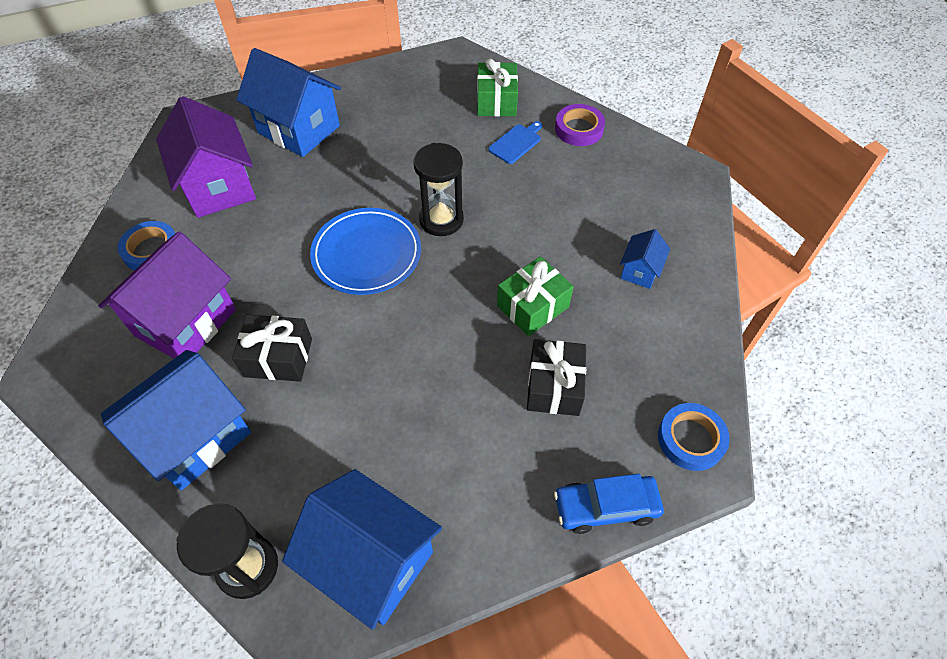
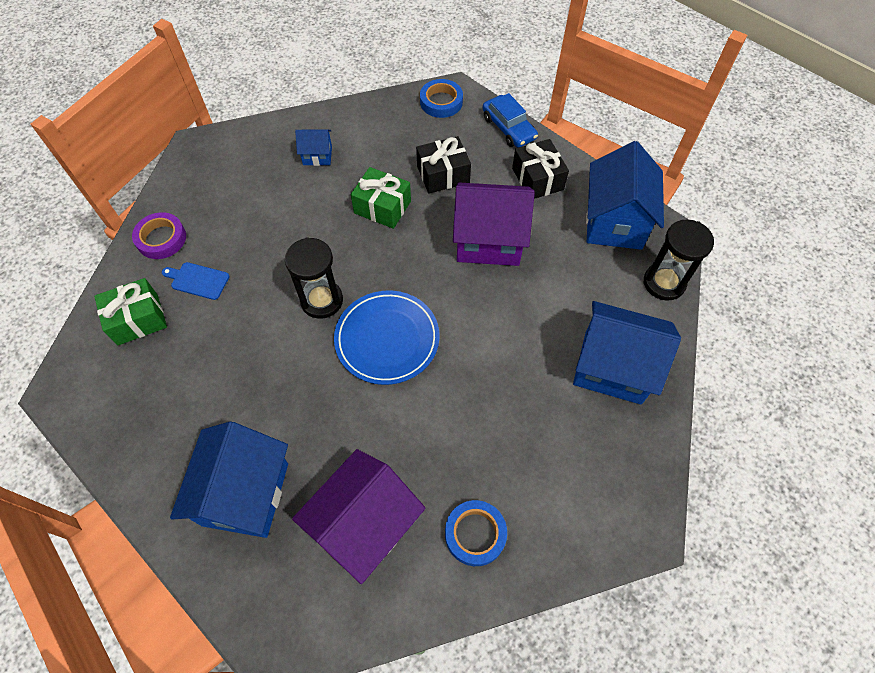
camera: 115 degrees left, 5 degrees up
(186, 322) = (530, 443): purple house -> purple house (489, 241)
(278, 357) = (519, 350): black gift -> black gift (537, 179)

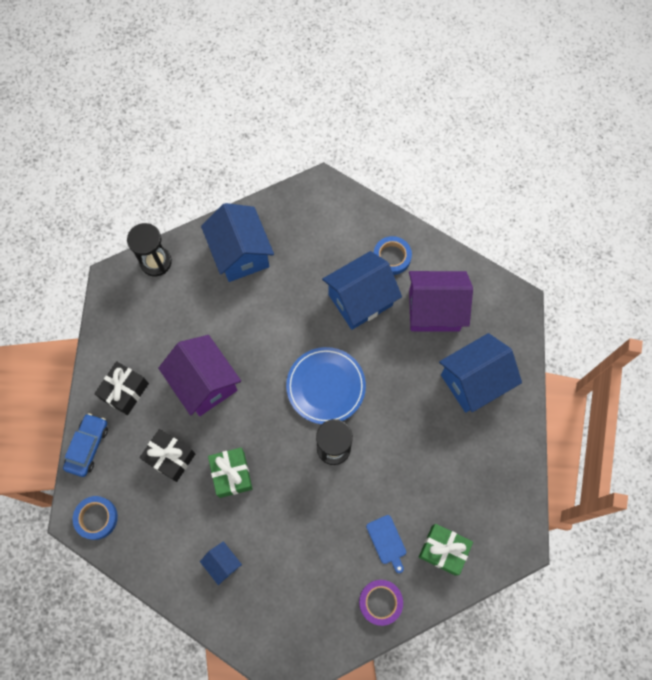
camera: 130 degrees left, 10 degrees up
(614, 222) = (127, 318): blue house -> blue house (360, 300)

